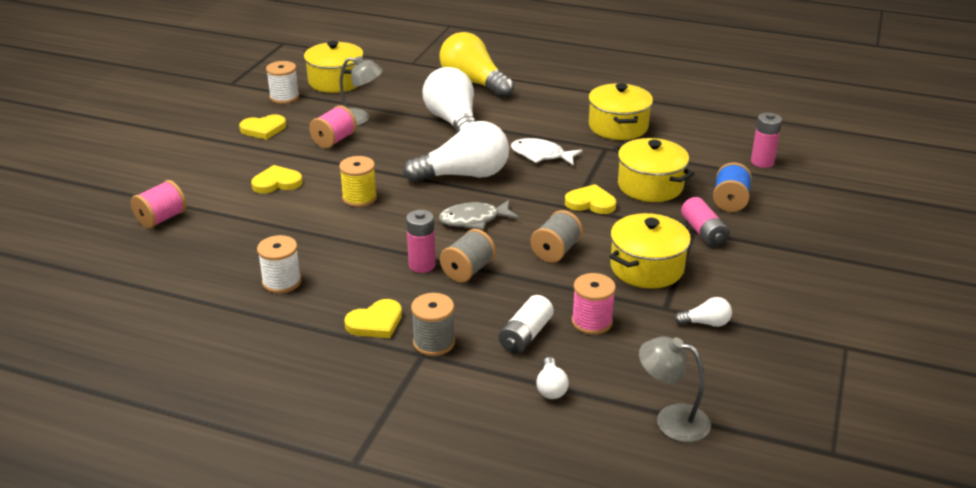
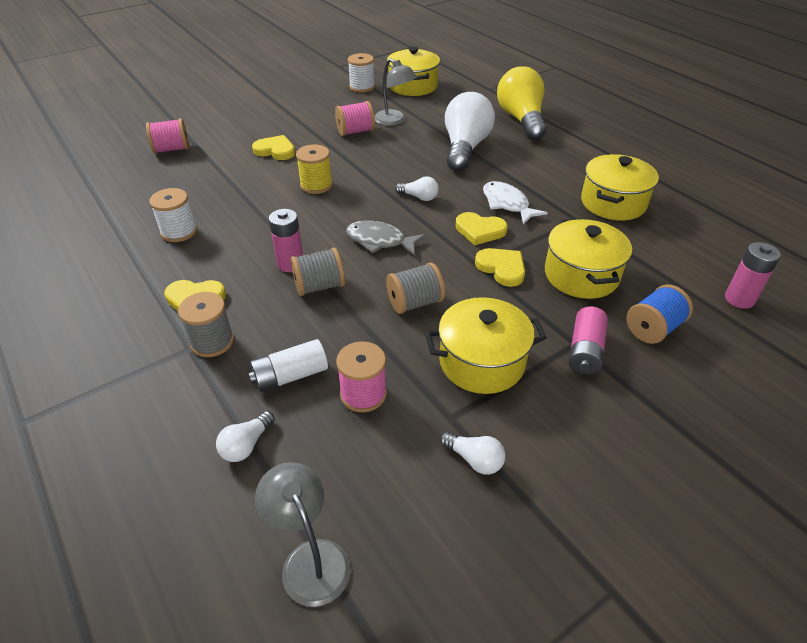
camera: 35 degrees right, 10 degrees up
(263, 129) = (318, 106): yellow heart -> yellow heart (480, 230)
(464, 175) = (419, 197): white light bulb -> white light bulb, size x0.43

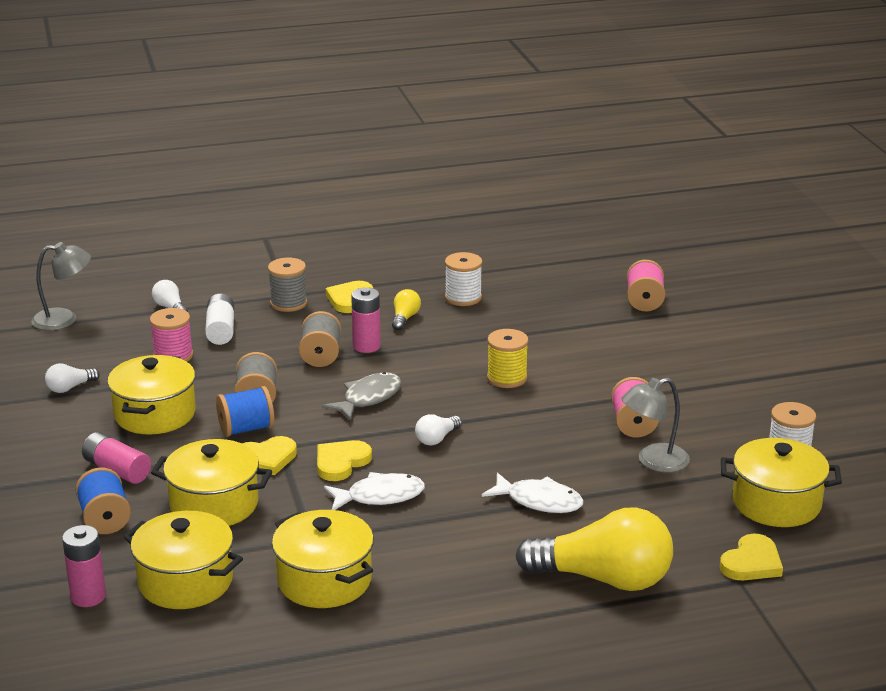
camera: 110 degrees right, 15 degrees down
(229, 255) = (405, 318): none -> yellow light bulb
(275, 150) = (608, 362): yellow heart -> yellow heart (751, 563)
(465, 148) = (539, 501): white light bulb -> white fish
(467, 293) = (246, 429): none -> blue spool
(674, 258) = (185, 581): none -> yellow pot

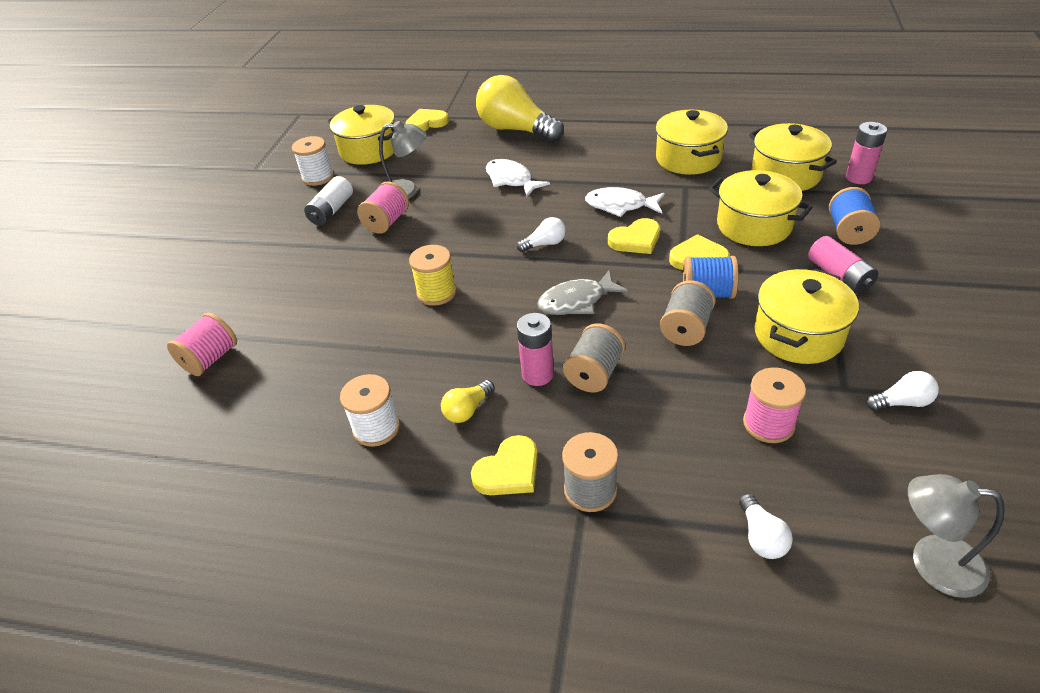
camera: 150 degrees left, 15 degrees up
(220, 330) = (698, 458): white battery -> white battery (332, 211)

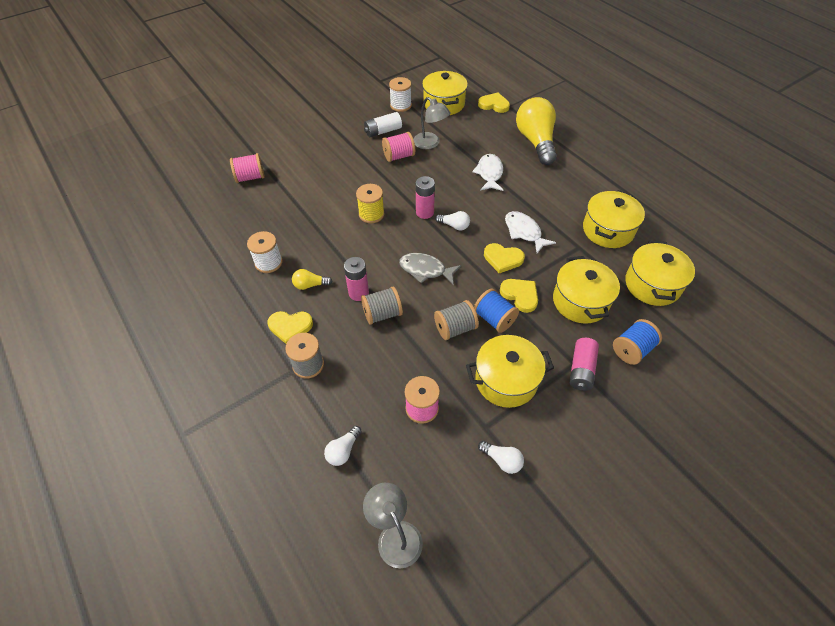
camera: 40 degrees right, 10 degrees up
(858, 177) = (698, 322): pink battery -> pink battery (425, 212)

